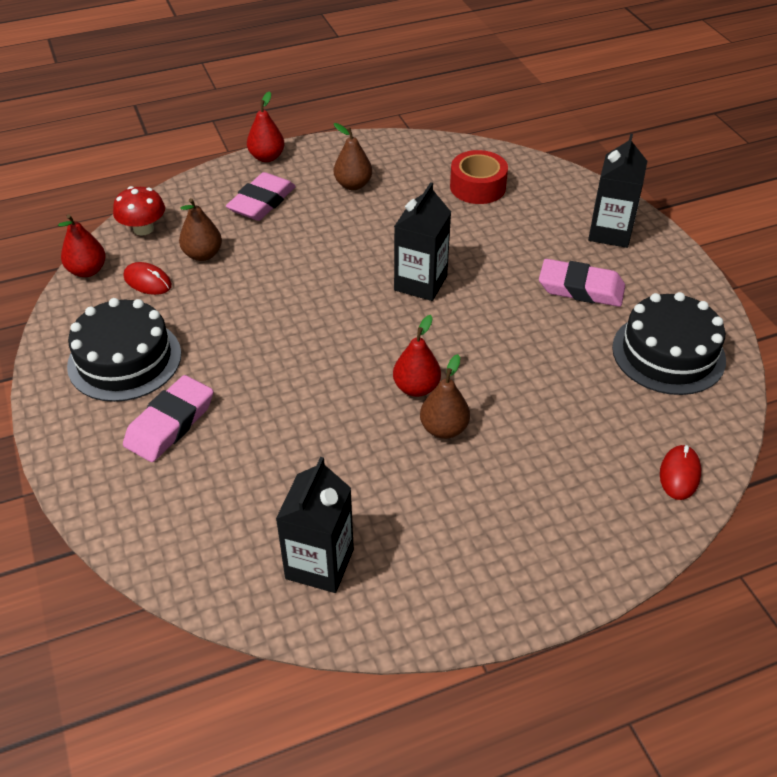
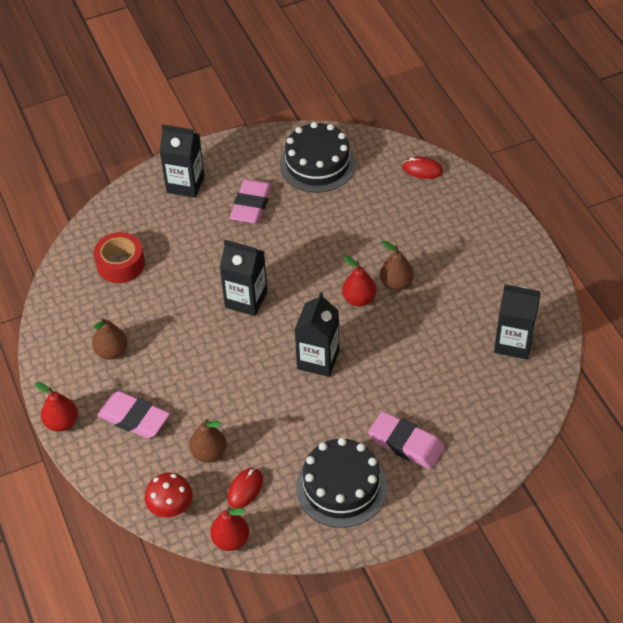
camera: 90 degrees left, 5 degrees up
(319, 344) = (318, 360): none -> black carton

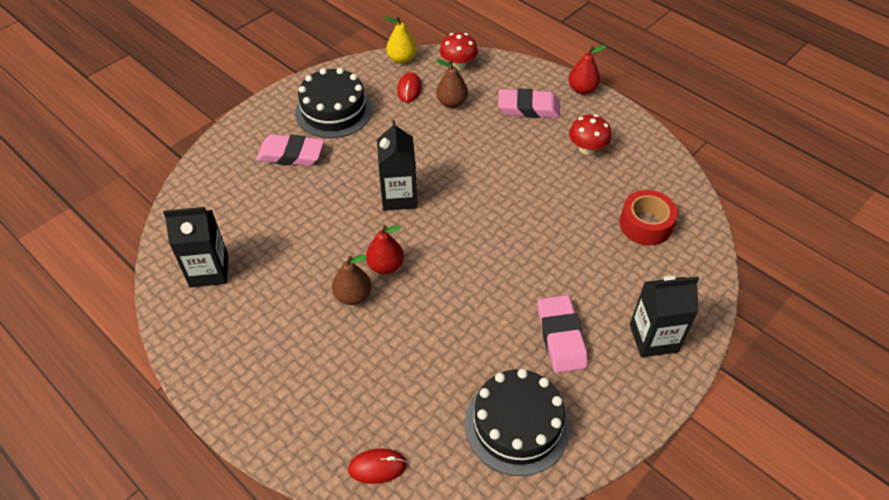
camera: 155 degrees right, 0 degrees up
(111, 351) = (587, 148): brown pear -> red mushroom
(231, 540) = (402, 59): red pear -> yellow pear
(246, 299) = (499, 229): black carton -> none

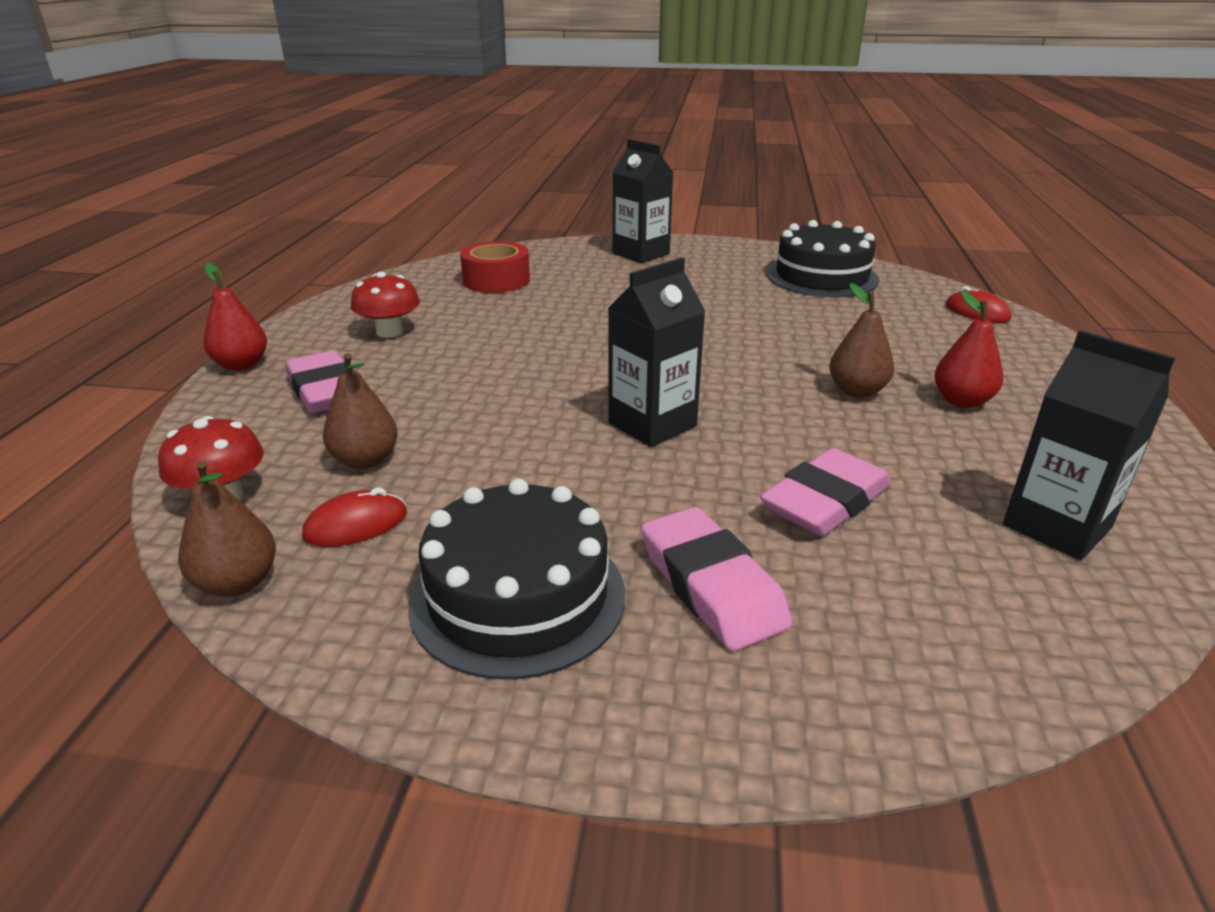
camera: 125 degrees left, 20 degrees down
(385, 266) = (780, 388): red pear -> red pear (961, 401)
(402, 59) = (237, 583): yellow pear -> brown pear
(561, 337) = (703, 282): pink eraser -> pink eraser (825, 501)

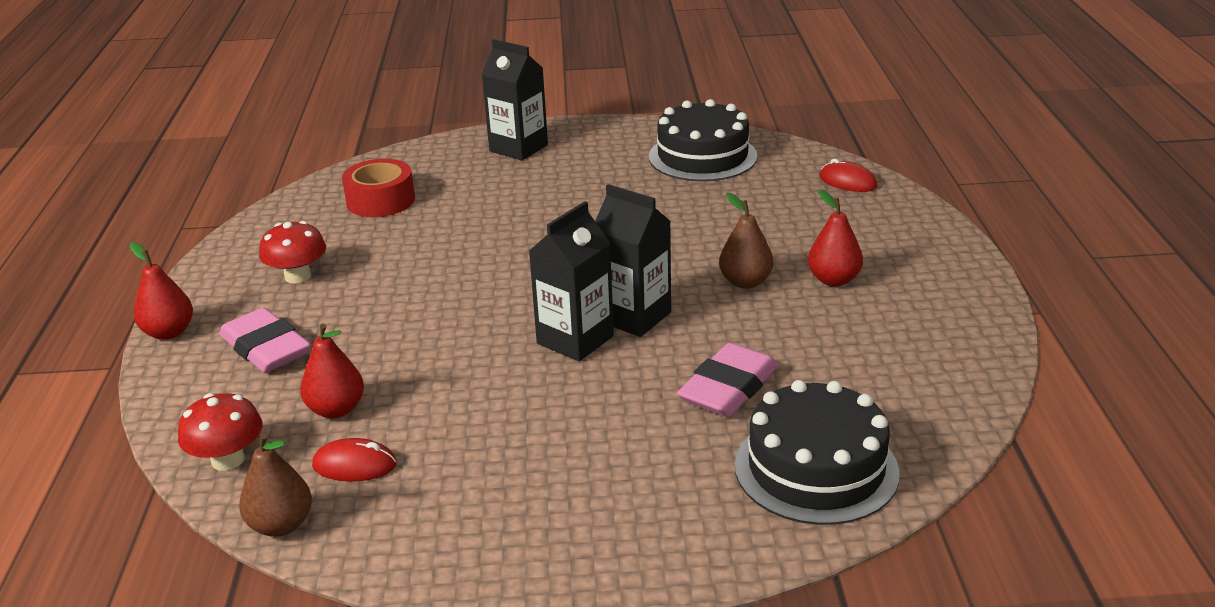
camera: 10 degrees left, 0 degrees up
(356, 524) = (354, 465): red mouse -> red mouse turned 45 degrees clockwise
(365, 460) = (336, 409): brown pear -> red pear
(518, 597) = (507, 499): black cake -> black cake (816, 468)
(711, 585) = (651, 468): pink eraser -> none
(1056, 526) = (903, 382): black carton -> black carton (634, 316)

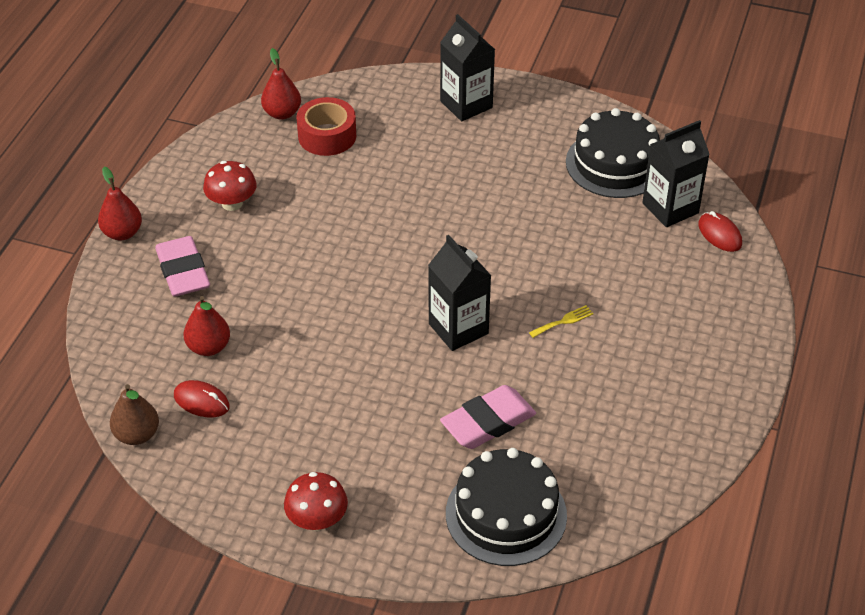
camera: 20 degrees right, 15 degrees up
(228, 460) = (123, 368): red mushroom -> red mushroom (317, 520)
(575, 340) = (403, 337): black carton -> black carton (670, 208)
(745, 282) = (563, 321): brown pear -> yellow fork
(833, 280) = (634, 342): red pear -> red pear (282, 113)

